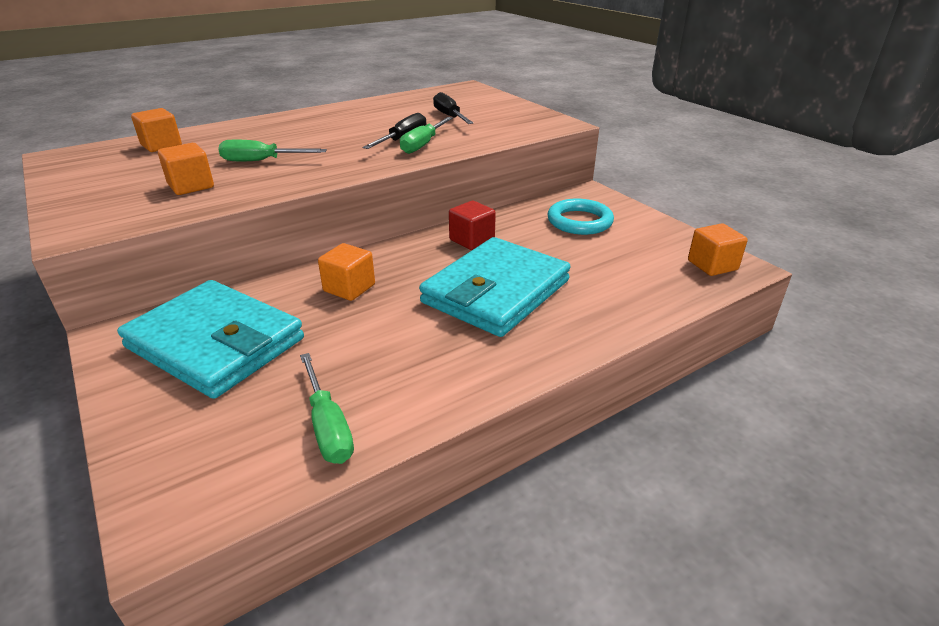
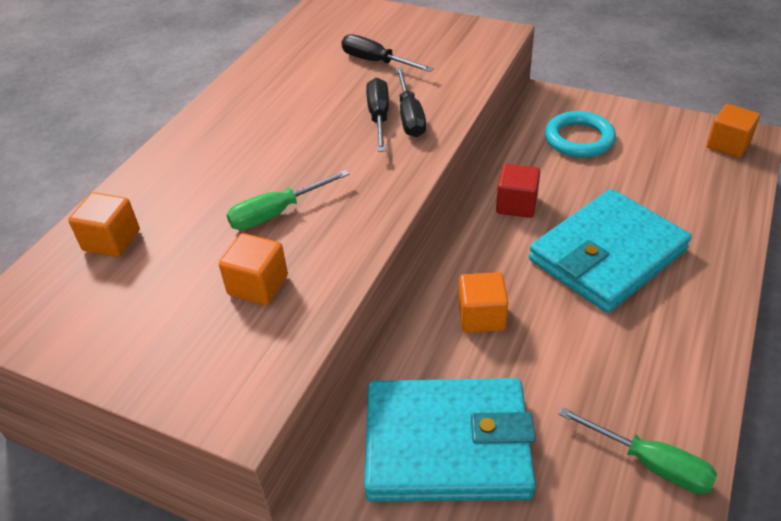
camera: 30 degrees left, 10 degrees up
(423, 144) = (410, 116): green screwdriver -> black screwdriver
(496, 292) = (607, 255): turquoise wallet -> turquoise wallet turned 45 degrees clockwise

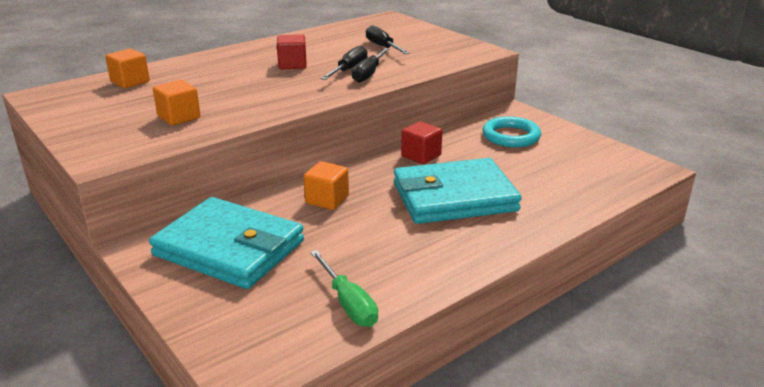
camera: 25 degrees right, 15 degrees down
(277, 213) = (230, 93): green screwdriver -> none
(299, 131) = (292, 65): none -> red cube
(728, 145) = (630, 168): orange cube -> none

